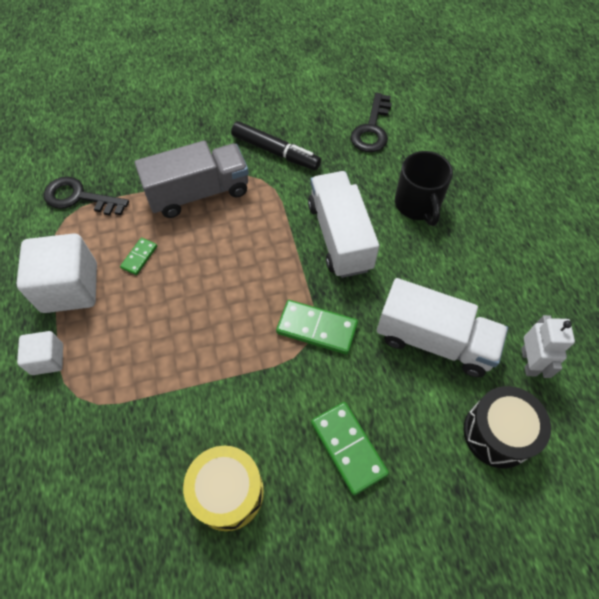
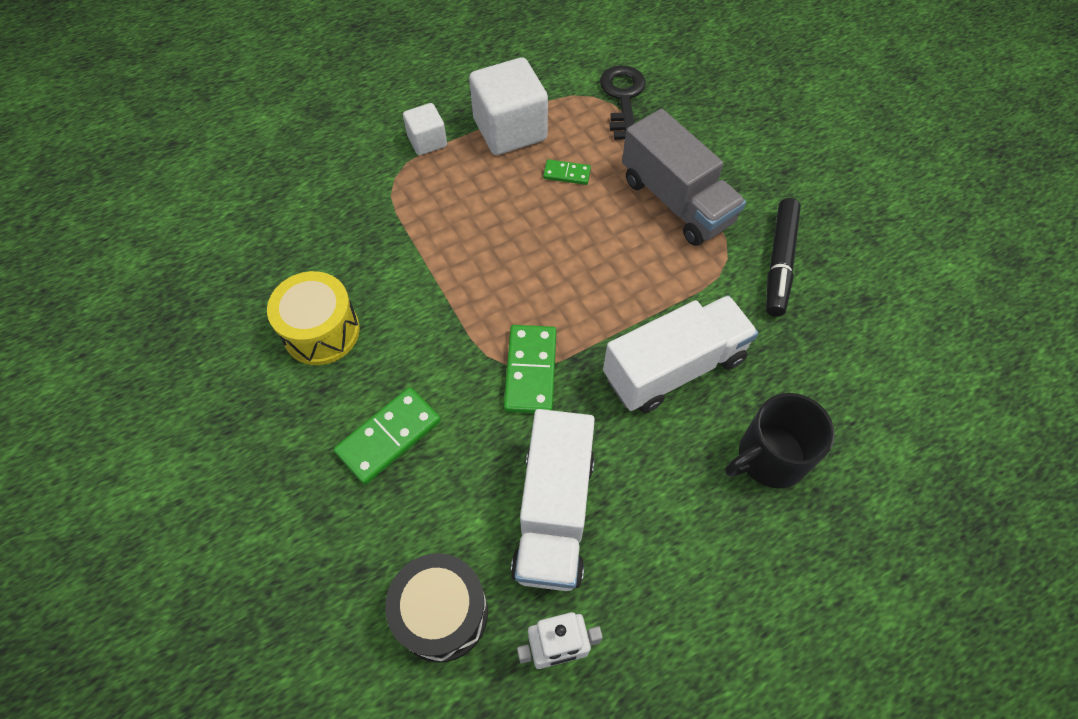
camera: 75 degrees right, 0 degrees up
(372, 129) = (883, 370): black key -> none

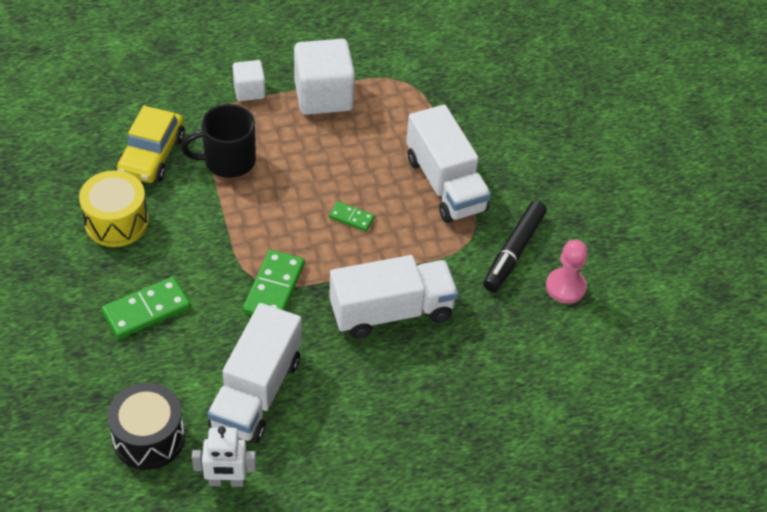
camera: 10 degrees right, 10 degrees down
(340, 240) = (152, 155): none -> yellow car
(567, 174) = (359, 142): green domino -> green domino (351, 218)
(623, 98) = (432, 89): black key -> none
(676, 201) = (445, 184): grey truck -> white truck
(769, 457) = (442, 393): black mug -> black mug (228, 161)
(851, 291) = (565, 287): none -> pink pawn

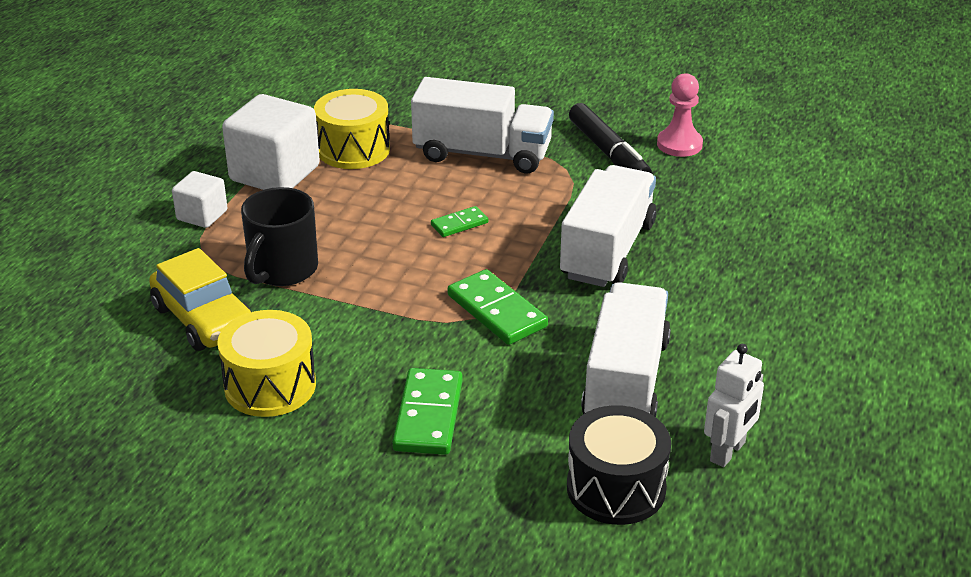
camera: 50 degrees left, 15 degrees down
(256, 392) = (626, 381): white truck -> white truck turned 135 degrees counterclockwise
(387, 116) = (353, 149): none -> yellow drum

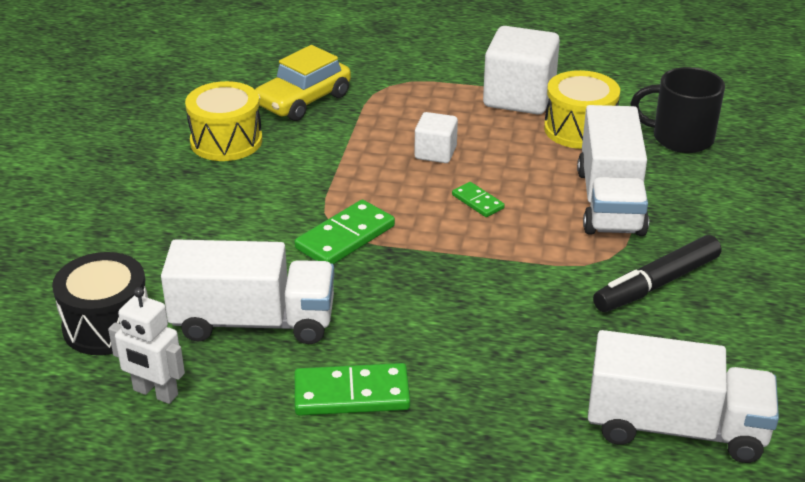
camera: 80 degrees right, 0 degrees up
(202, 215) = (442, 76): white cube -> white cube (435, 153)
(282, 269) = (377, 123): black mug -> black mug (680, 138)
(428, 415) = (196, 217): green domino -> green domino (351, 394)
(607, 250) = (464, 296): white truck -> white truck (675, 428)
(679, 144) = (705, 337): pink pawn -> none

